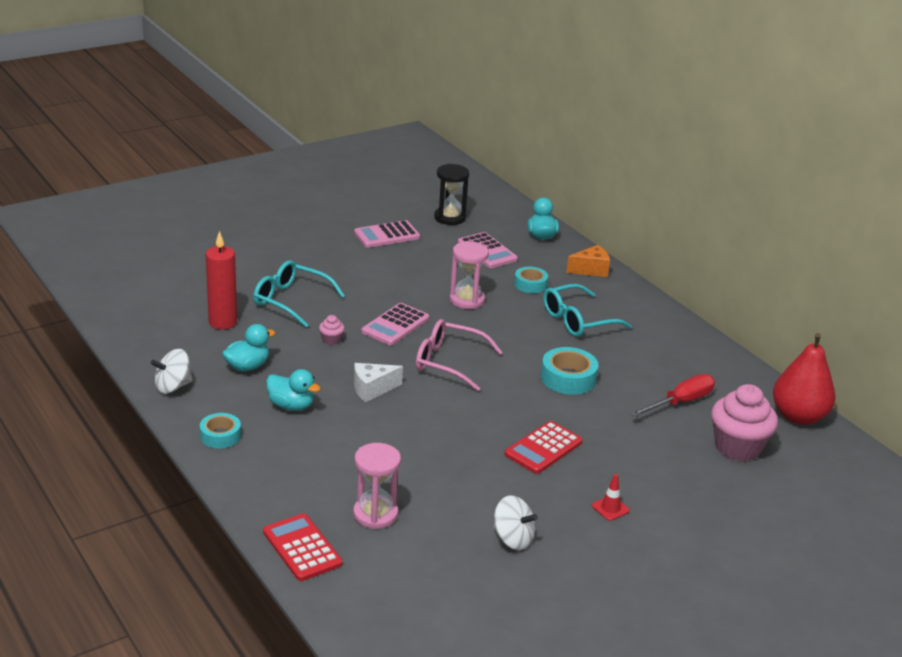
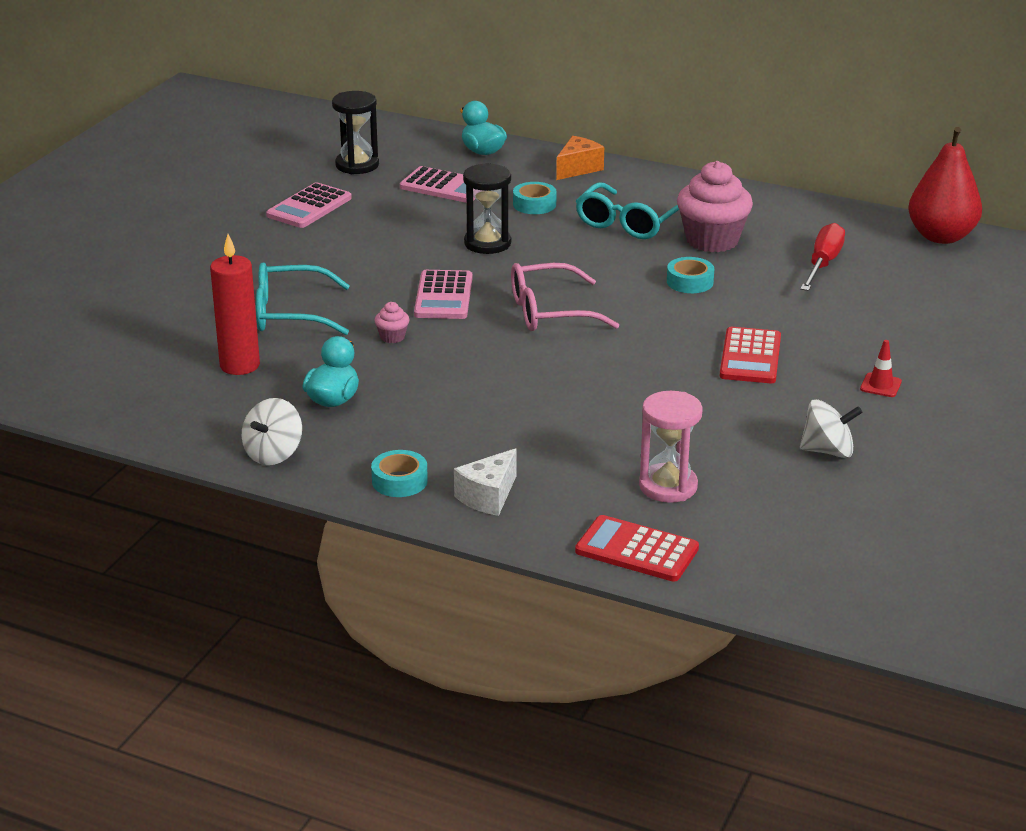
camera: 30 degrees left, 0 degrees up
(291, 406) = (438, 420): turquoise duck -> none
(372, 389) = (504, 369): white cheese -> white cheese (488, 497)
(467, 300) = (487, 243): pink hourglass -> black hourglass
(568, 378) = (690, 282): turquoise tape -> turquoise tape, size x0.66
(737, 447) = (923, 285): pink cupcake -> pink cupcake (712, 240)

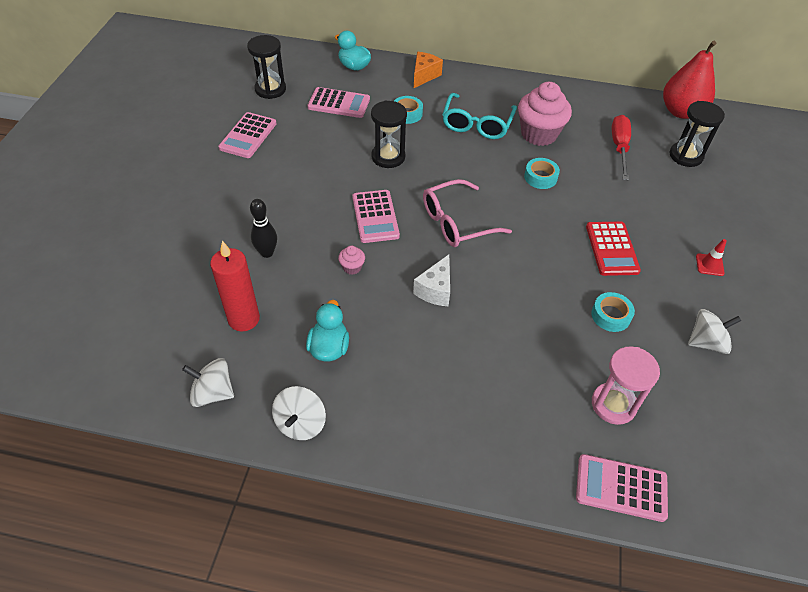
camera: 15 degrees left, 20 degrees up
(181, 419) = (213, 393): none -> white spinning top
(290, 313) = (267, 253): turquoise glasses -> black bowling pin
(399, 481) = (411, 438): turquoise tape -> turquoise tape (610, 315)
(488, 497) = (486, 444): white cheese -> white cheese (435, 290)
(637, 550) = (621, 488): red calculator -> pink calculator
(917, 281) = (686, 156): none -> black hourglass

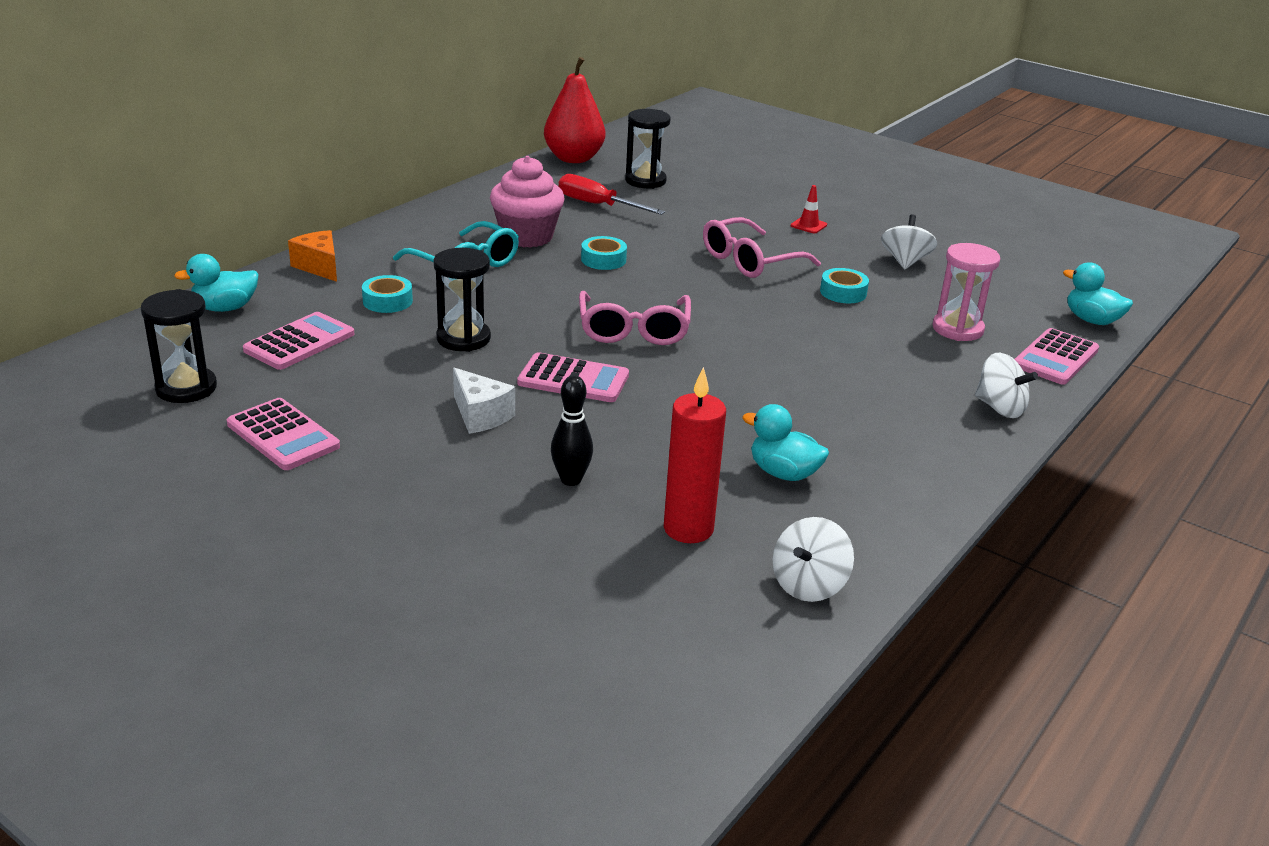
camera: 65 degrees left, 20 degrees down
(301, 423) = (894, 524): white spinning top -> white spinning top (999, 408)
(352, 267) = (654, 421): pink cupcake -> none
(435, 290) = (737, 376): white cheese -> white cheese (480, 415)
(611, 249) = (750, 261): red calculator -> pink glasses
(723, 508) = (1091, 320): none -> turquoise duck

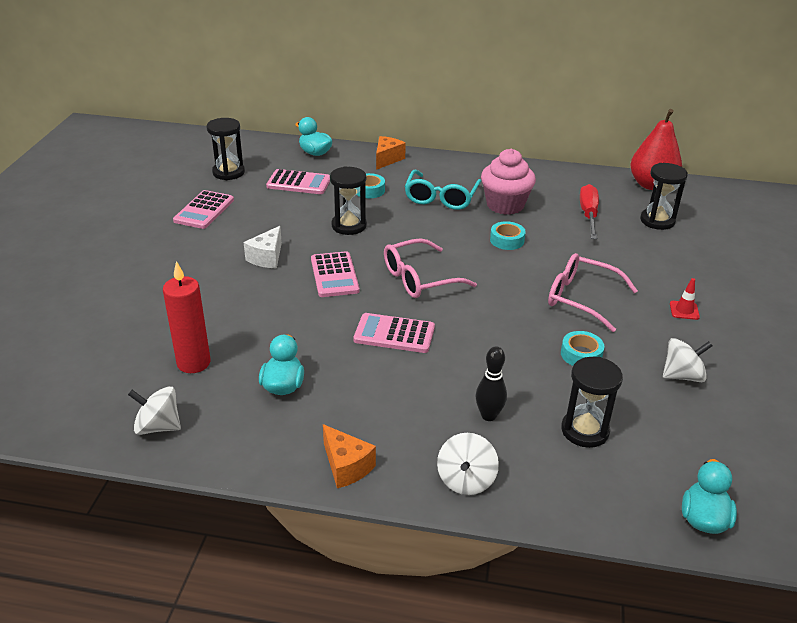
camera: 65 degrees right, 5 degrees up
(571, 480) = (220, 307): black bowling pin -> black bowling pin (488, 415)
(950, 468) = (346, 466): none -> orange cheese
(957, 329) = (585, 430): pink hourglass -> black hourglass
(1055, 358) = (594, 503): pink calculator -> pink calculator (394, 334)

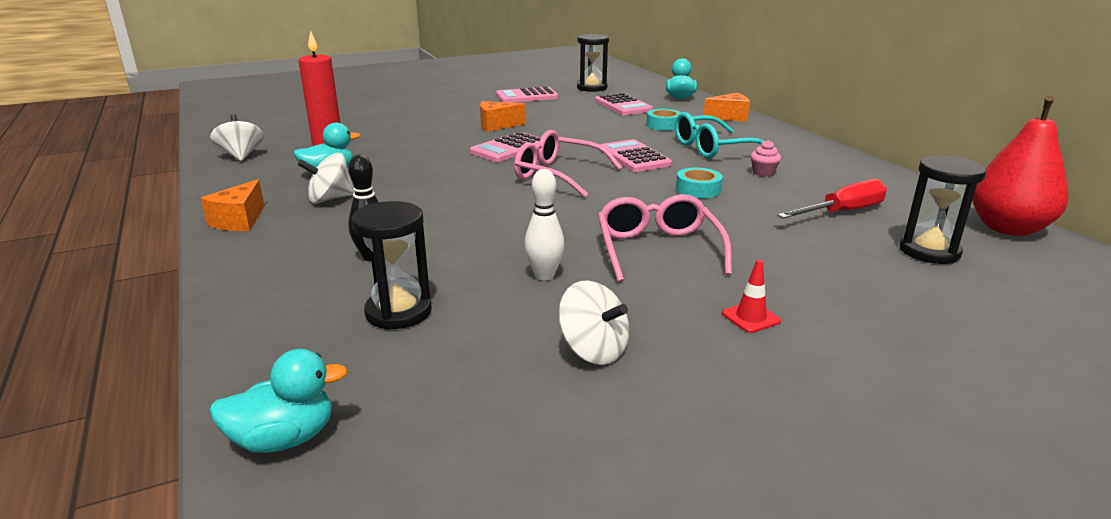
camera: 55 degrees right, 10 degrees down
(267, 257) = (496, 125): white cheese -> orange cheese
(349, 226) = (593, 134): black hourglass -> none
(394, 334) = (454, 188): pink calculator -> pink calculator (634, 157)
(466, 480) = (257, 272): white spinning top -> white spinning top (330, 199)
(505, 205) = (763, 173): pink cupcake -> pink cupcake, size x0.43
(581, 354) = (544, 275): turquoise tape -> white bowling pin

